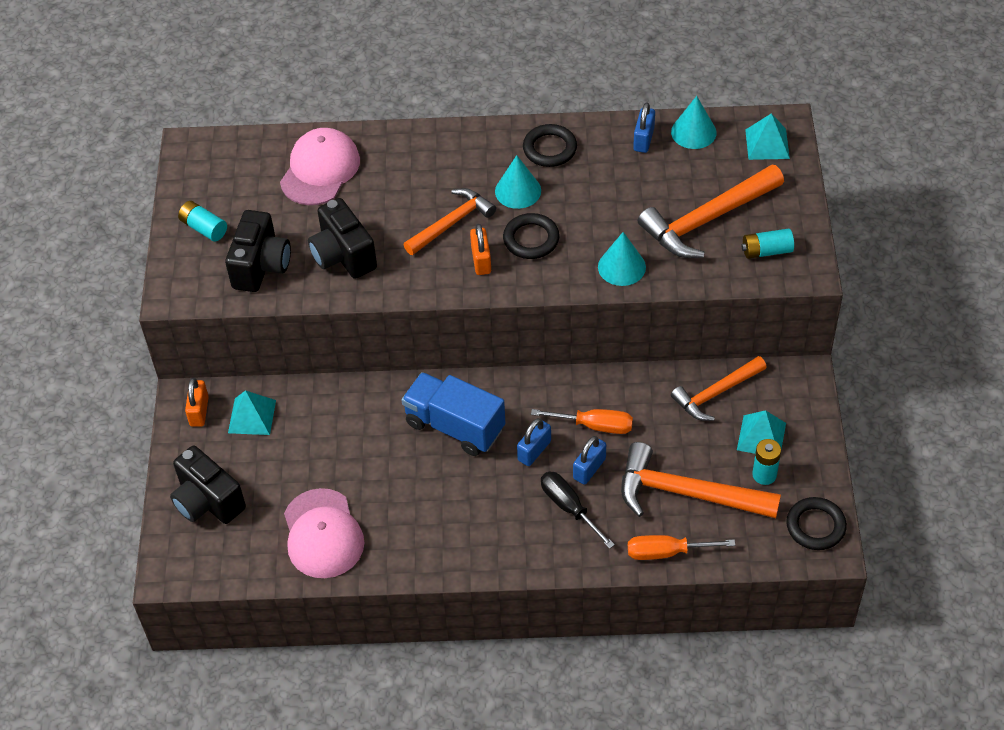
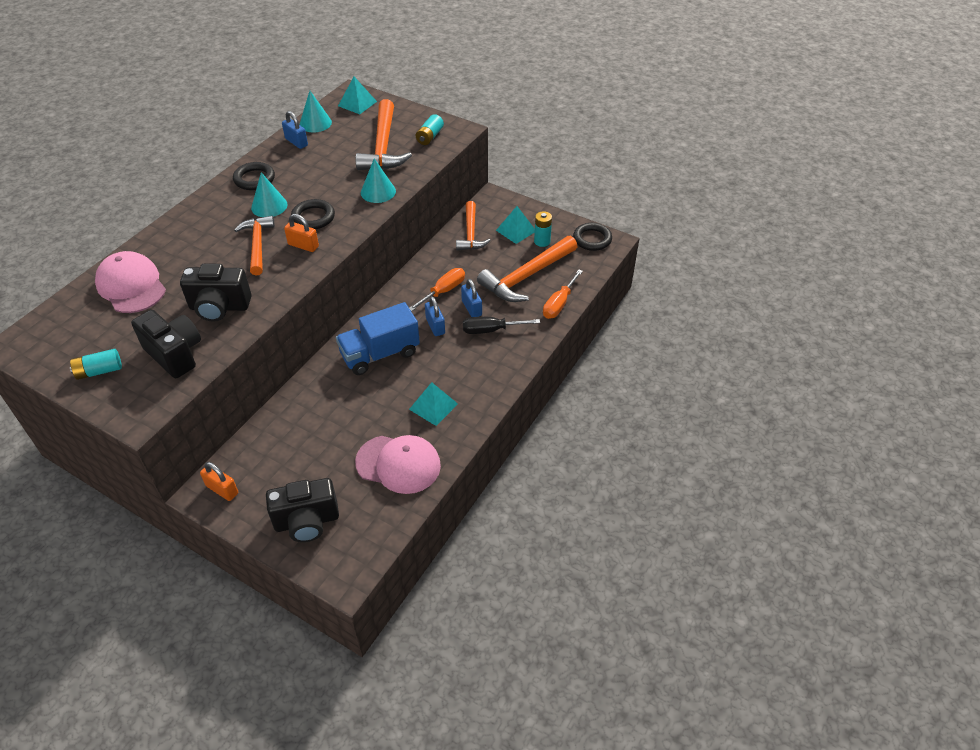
camera: 60 degrees left, 5 degrees down
(252, 416) = (260, 459): turquoise pyramid -> turquoise pyramid (433, 406)

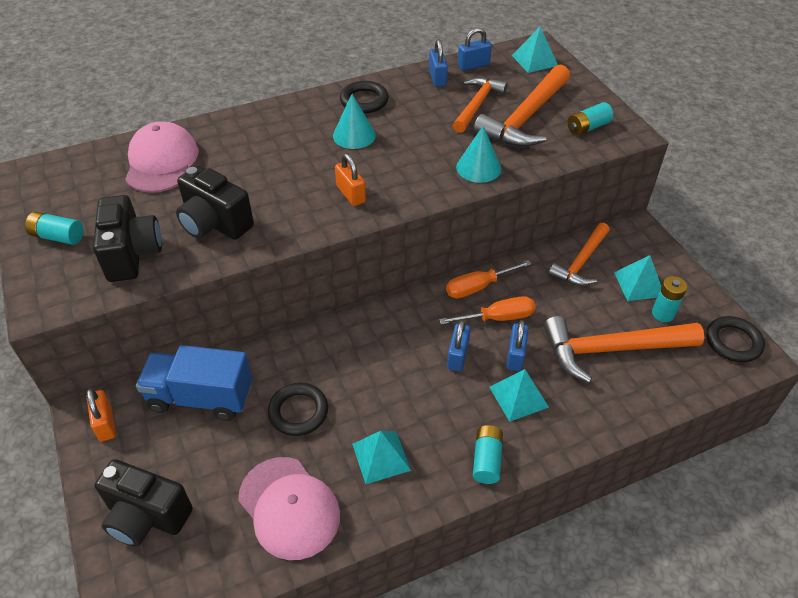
camera: 35 degrees right, 0 degrees up
(258, 245) = (308, 172): orange hammer -> orange hammer (477, 105)
(313, 217) = (387, 167): black ring -> black ring (298, 412)
(315, 123) = (473, 65): turquoise cone -> blue padlock
(380, 354) = (373, 357): blue truck -> blue truck (201, 397)
(491, 330) = (518, 396): black screwdriver -> turquoise pyramid
(499, 374) = (486, 460): none -> turquoise battery
(559, 304) = (629, 407): orange screwdriver -> orange screwdriver (478, 287)

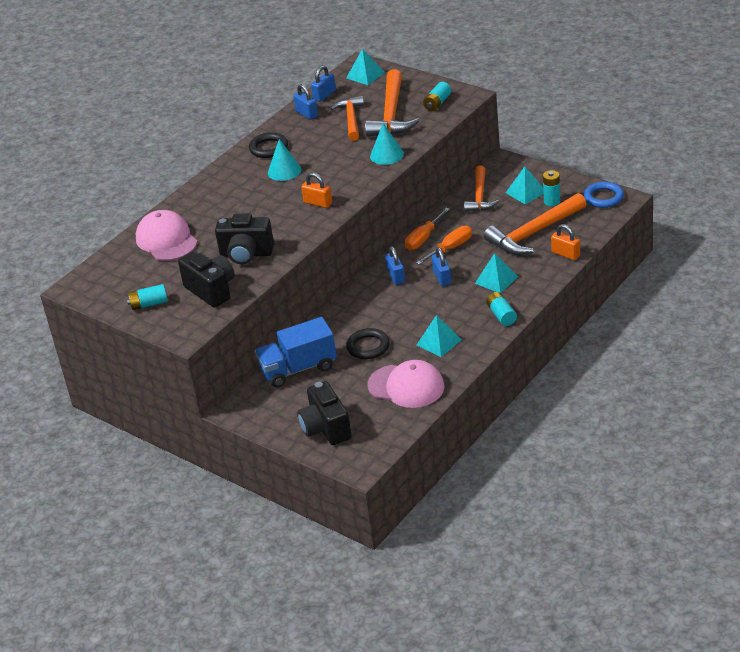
camera: 25 degrees left, 10 degrees down
(105, 423) = (250, 407): orange padlock -> orange padlock (565, 254)
(147, 516) = (326, 428): black camera -> black camera turned 75 degrees clockwise
(515, 356) = (478, 262): blue padlock -> blue padlock (396, 276)
(733, 342) = (603, 197): black ring -> blue ring

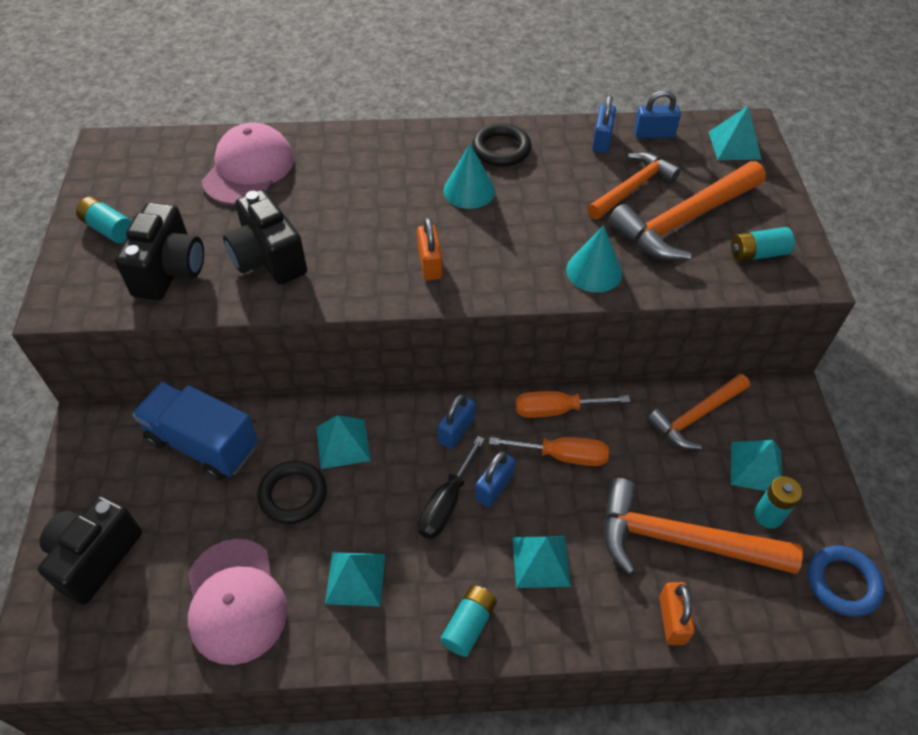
camera: 45 degrees right, 15 degrees up
(357, 318) = (343, 443): none -> turquoise pyramid
(432, 297) = (446, 503): none -> black screwdriver

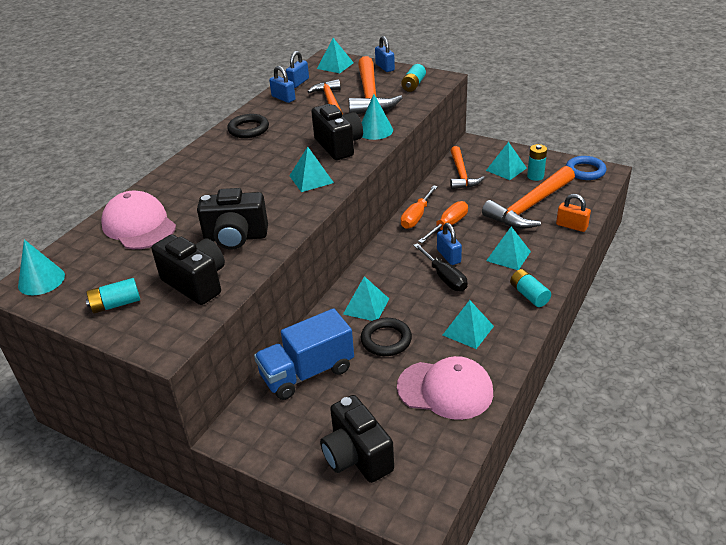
camera: 55 degrees left, 15 degrees down
(430, 264) = (311, 179): orange padlock -> turquoise pyramid
(456, 430) = (398, 257): blue padlock -> blue padlock (385, 67)
(469, 190) = (268, 149): turquoise cone -> turquoise cone (41, 280)
(526, 252) = (338, 146): none -> black camera

